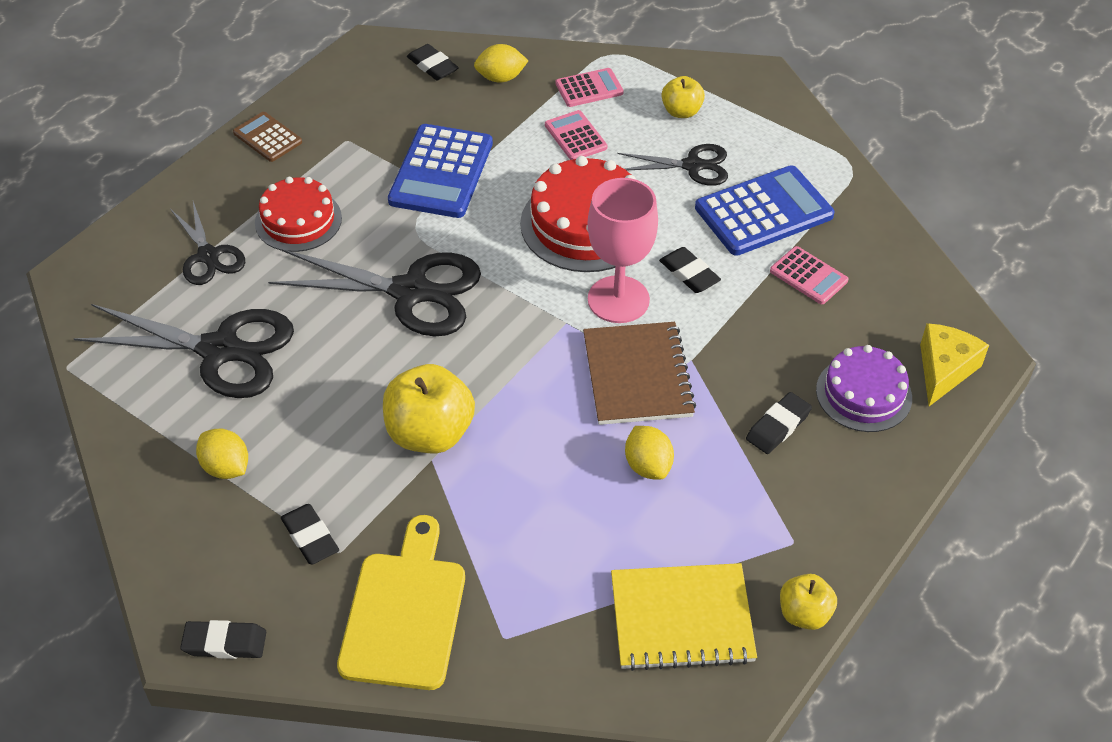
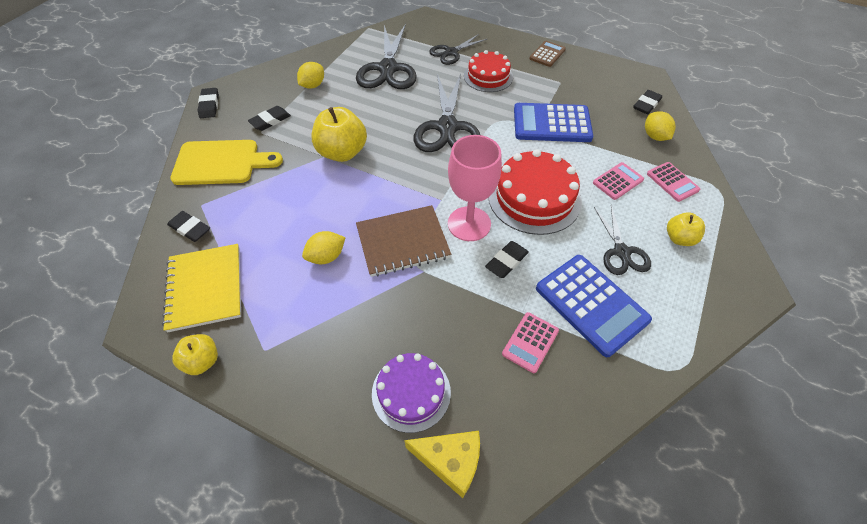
camera: 80 degrees right, 5 degrees up
(778, 426) = (369, 332): black eraser -> black eraser (190, 228)

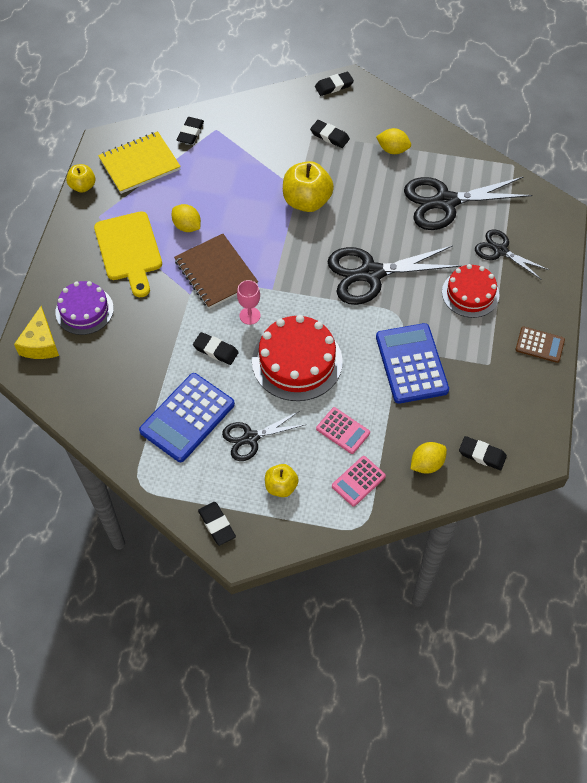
camera: 75 degrees right, 5 degrees up
(221, 162) = (265, 123): yellow cutting board -> yellow cutting board (129, 250)
(469, 224) = (250, 315): pink goblet -> pink goblet, size x0.53
(530, 342) = (141, 378): pink calculator -> none
(727, 301) = (217, 525): none -> black eraser

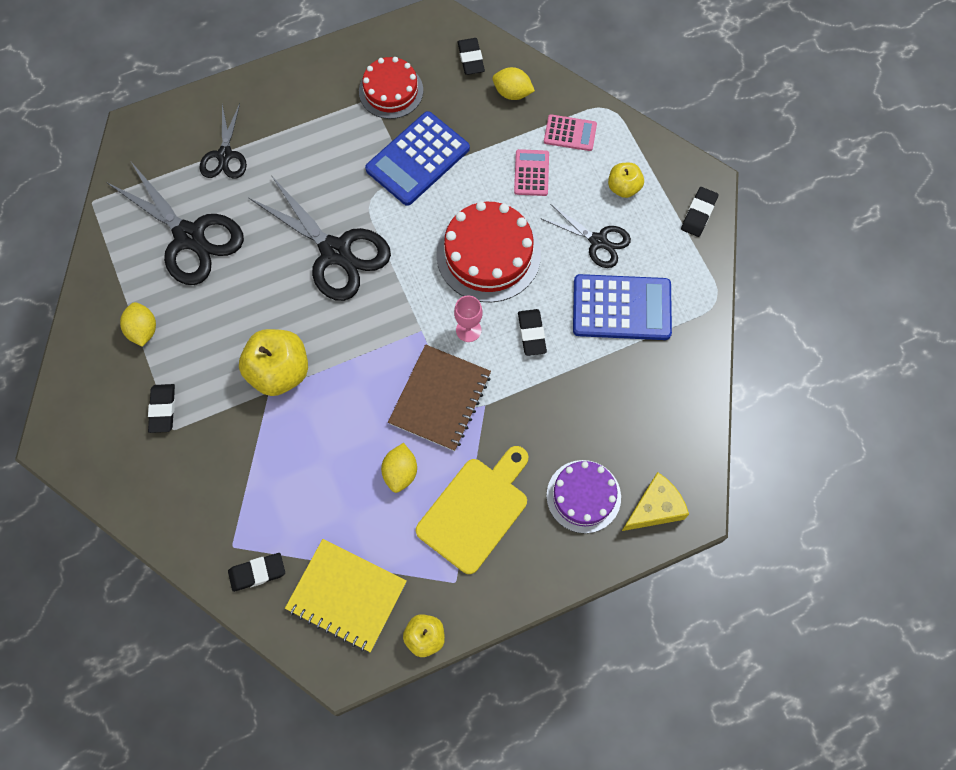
camera: 125 degrees left, 10 degrees up
(334, 86) = (73, 456): black eraser -> none
(470, 293) = (298, 154): red cake -> red cake (391, 91)
(539, 345) = (320, 71): brown calculator -> none

